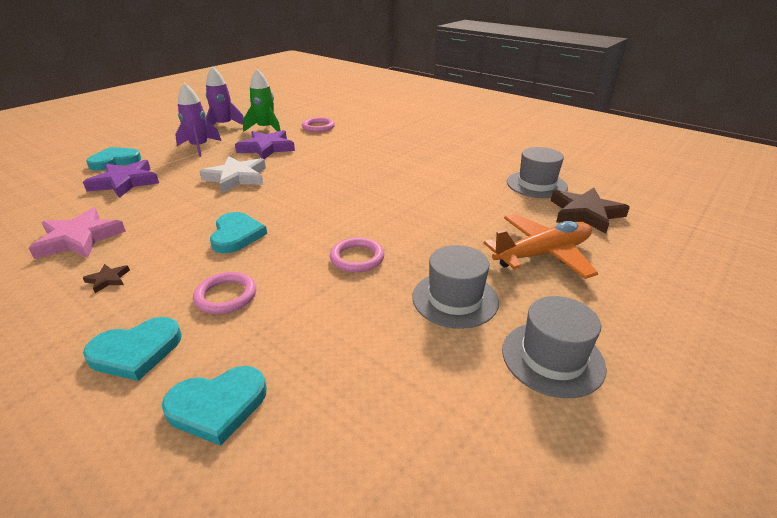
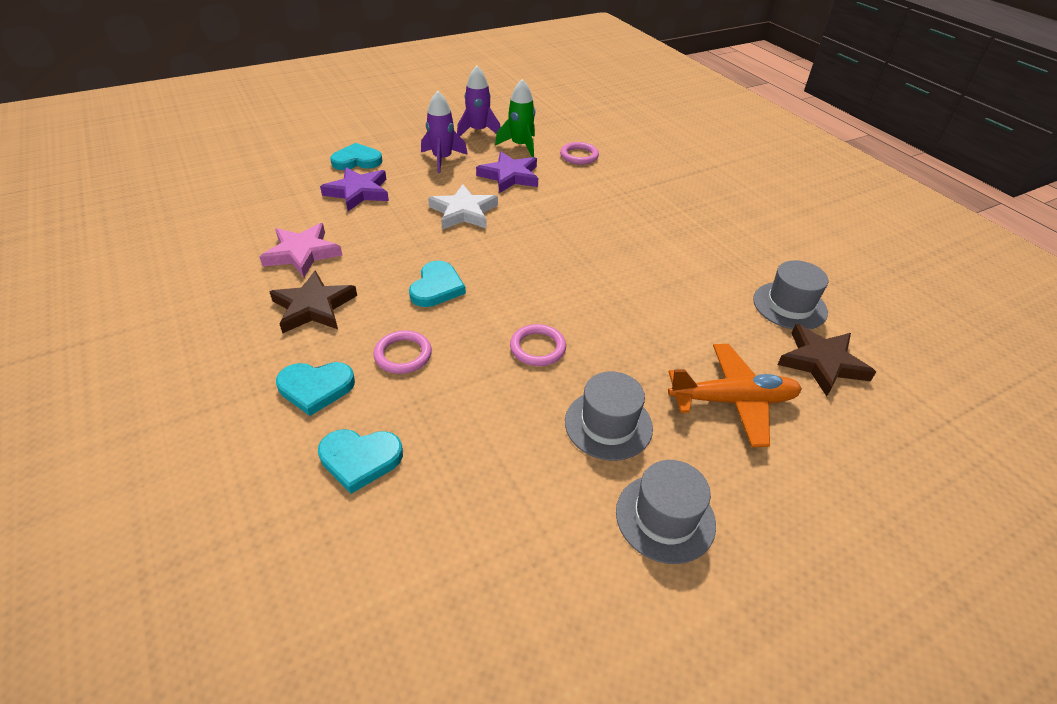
camera: 20 degrees right, 10 degrees up
(108, 279) = (314, 307): brown star -> brown star, size x2.22

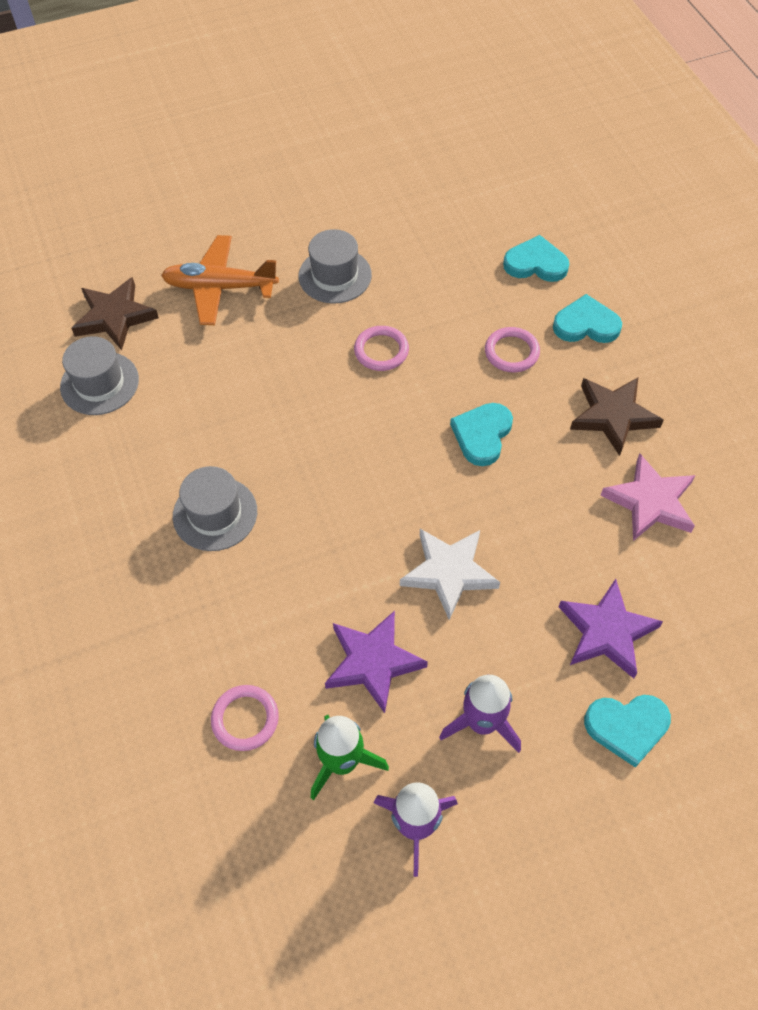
camera: 170 degrees left, 15 degrees up
(665, 517) = (314, 211): grey hat -> grey hat (215, 514)

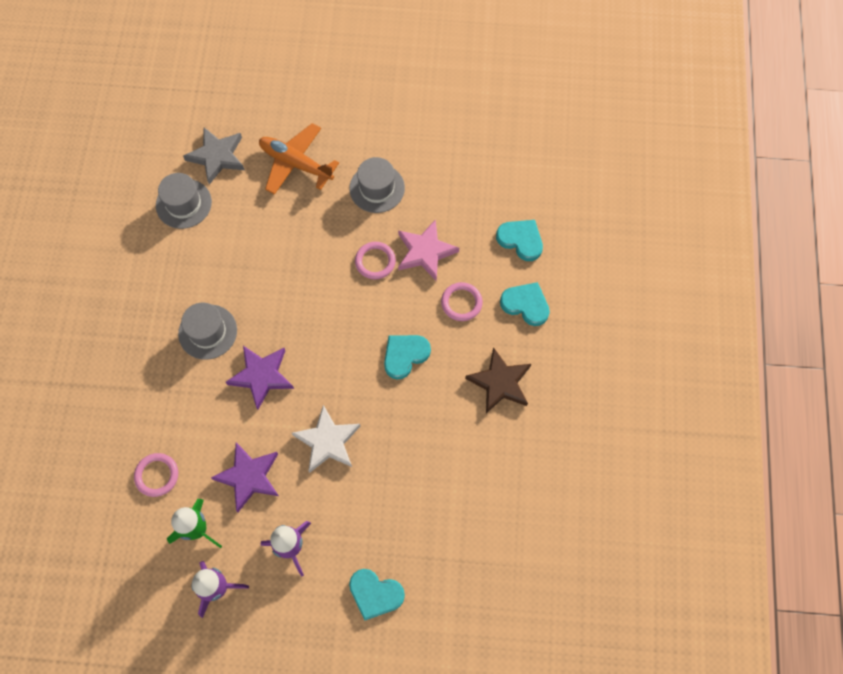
camera: 25 degrees right, 10 degrees up
(115, 317) = (217, 157): brown star -> grey star
(606, 631) = (401, 528): purple star -> purple star (262, 376)
(650, 502) = (485, 455): pink star -> pink star (425, 252)

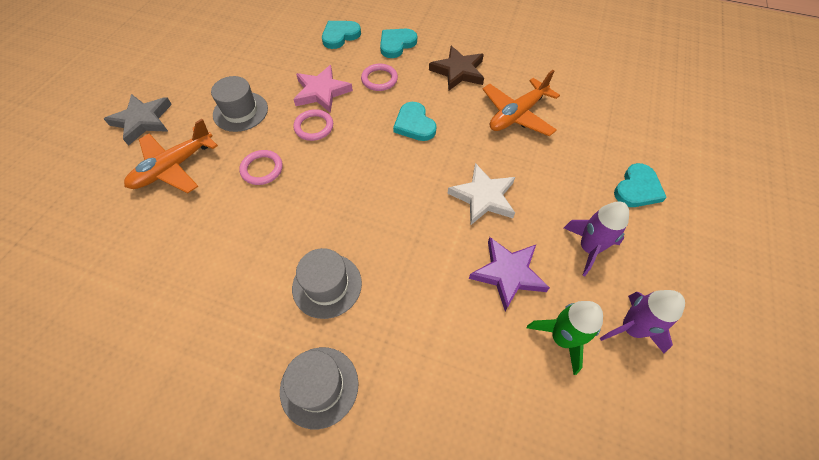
camera: 75 degrees left, 10 degrees down
(157, 475) = (489, 375): pink ring -> pink ring (262, 169)
(183, 203) = (152, 283): grey hat -> grey hat (319, 386)
(217, 157) = (116, 237): grey star -> grey star (143, 121)
(262, 376) = (398, 241): purple star -> none
(449, 458) = (517, 114): none -> orange plane

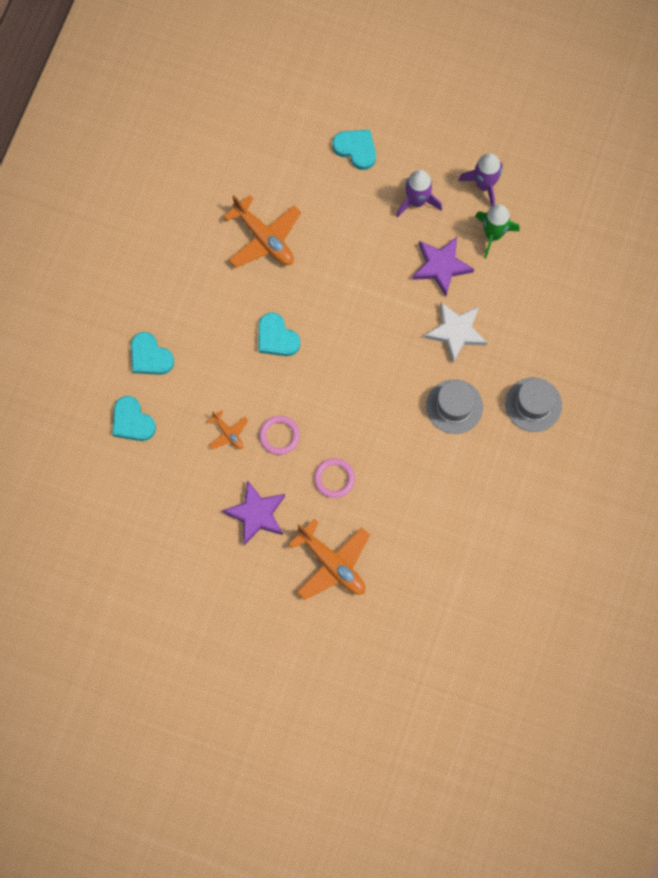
camera: 90 degrees left, 15 degrees up
(143, 121) = (269, 614): grey star -> none
(240, 111) = (256, 514): grey hat -> purple star
(321, 92) = (228, 433): pink star -> orange plane
(379, 79) = (209, 374): pink ring -> none
(414, 124) = (276, 337): turquoise heart -> turquoise heart turned 75 degrees clockwise
(458, 71) = (198, 291): brown star -> none
(483, 197) = (366, 279): white star -> white star (456, 332)

